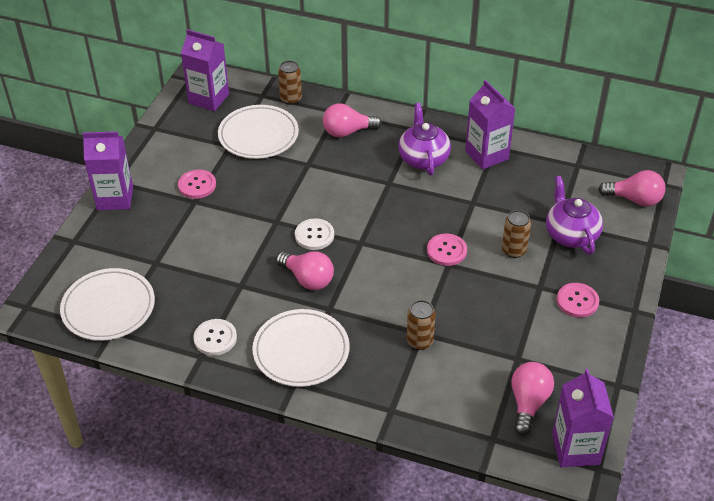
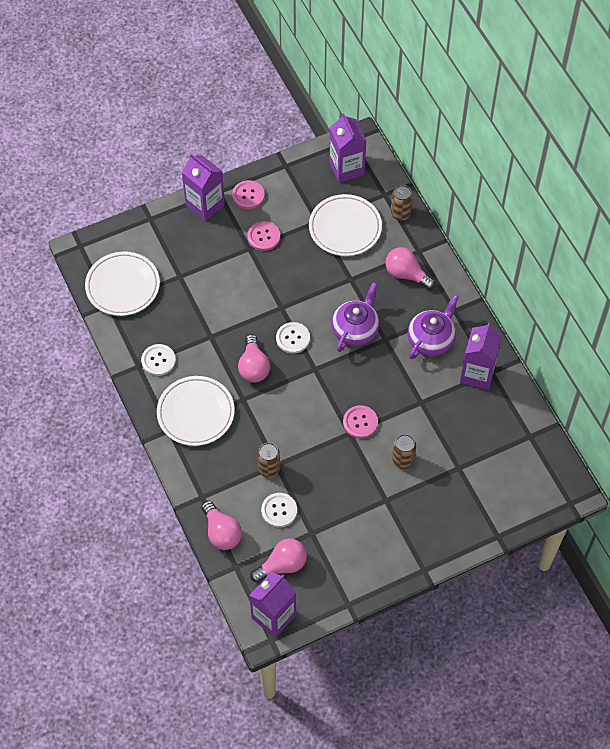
camera: 45 degrees right, 15 degrees up
(469, 365) = (279, 510): none -> white button
(571, 234) = (454, 482): purple teapot -> purple teapot (355, 329)
(577, 301) = (396, 531): pink button -> pink button (248, 195)
(634, 199) = (533, 496): pink light bulb -> pink light bulb (221, 532)

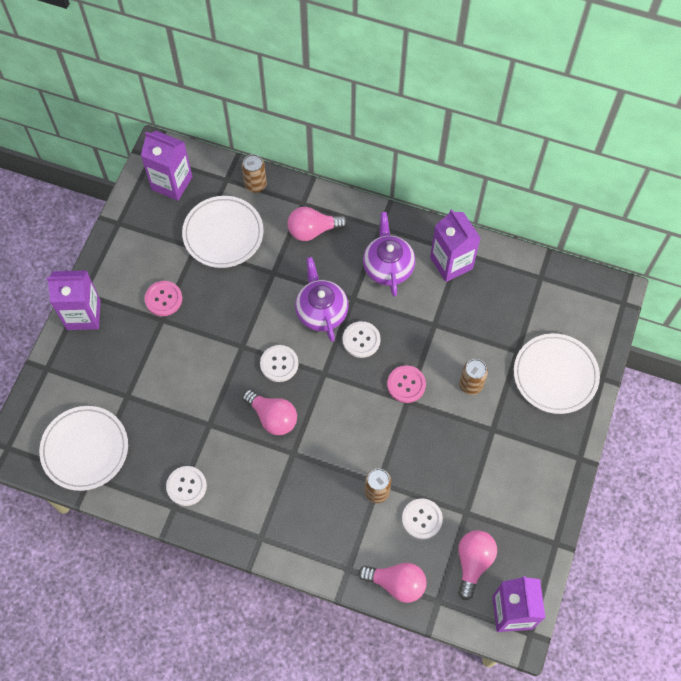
camera: 45 degrees left, 5 degrees up
(196, 413) = (266, 501): white plate -> white plate (555, 375)
(248, 195) = (113, 275): pink button -> none
(361, 370) = (361, 340): none -> white button

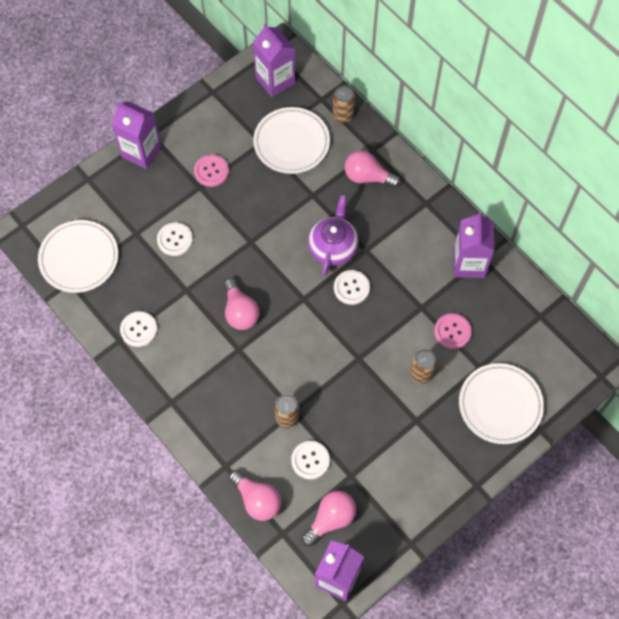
camera: 30 degrees right, 0 degrees up
(279, 364) = (272, 272): white button -> white button (175, 240)
(388, 266) = (412, 239): purple teapot -> none
(406, 384) = (366, 344): pink button -> pink button (452, 332)

